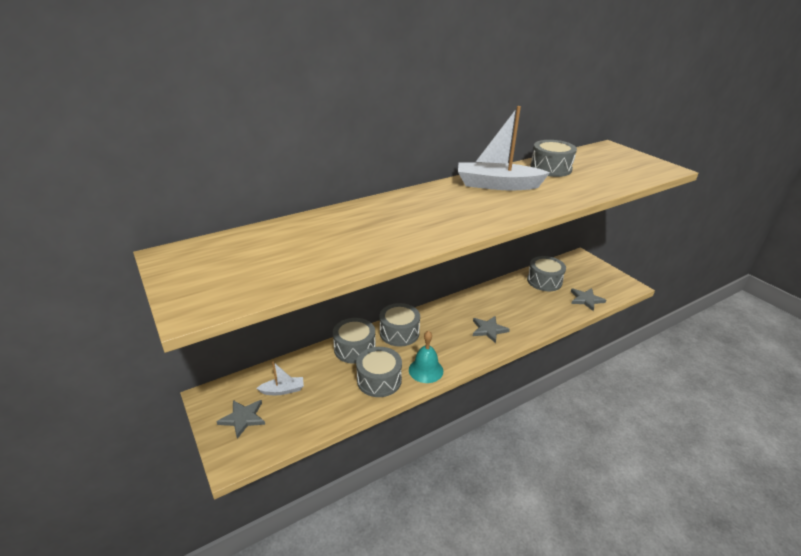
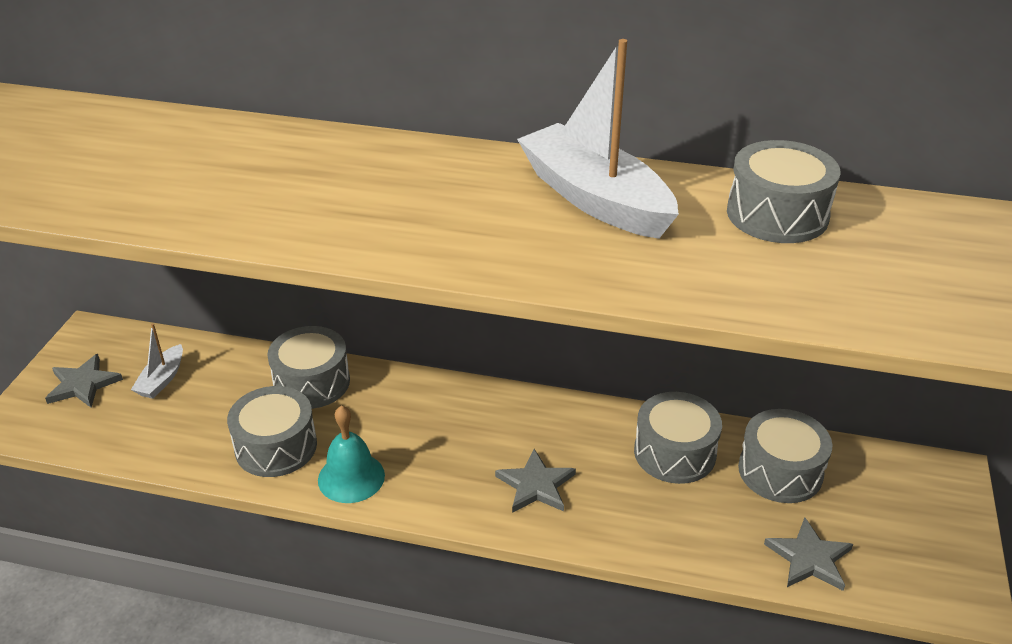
camera: 45 degrees right, 5 degrees up
(283, 390) = (162, 379): white boat -> white boat turned 75 degrees clockwise
(399, 333) = (400, 399): grey drum -> grey drum (674, 452)

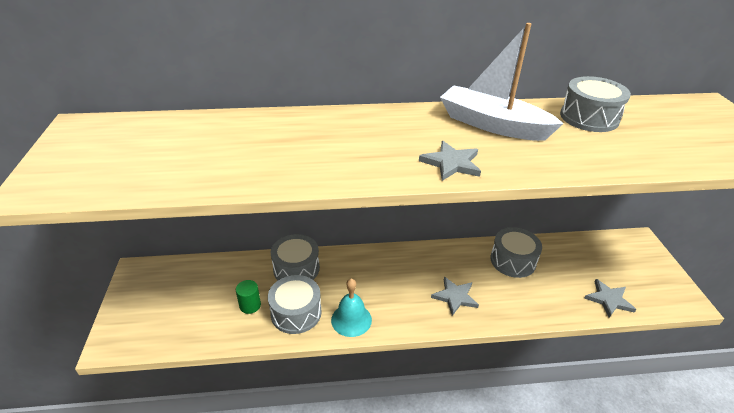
camera: 20 degrees left, 0 degrees up
(83, 384) = (149, 304): grey star -> grey star (451, 163)
(162, 379) = (201, 289): white boat -> none
(216, 420) = (250, 305): none -> green cylinder
(780, 471) = (567, 257): grey drum -> none

